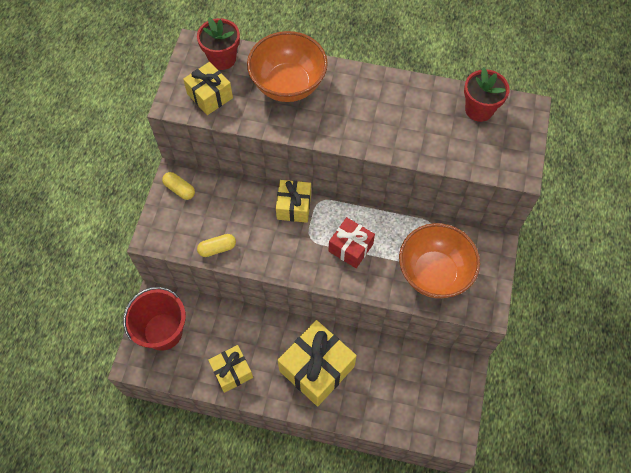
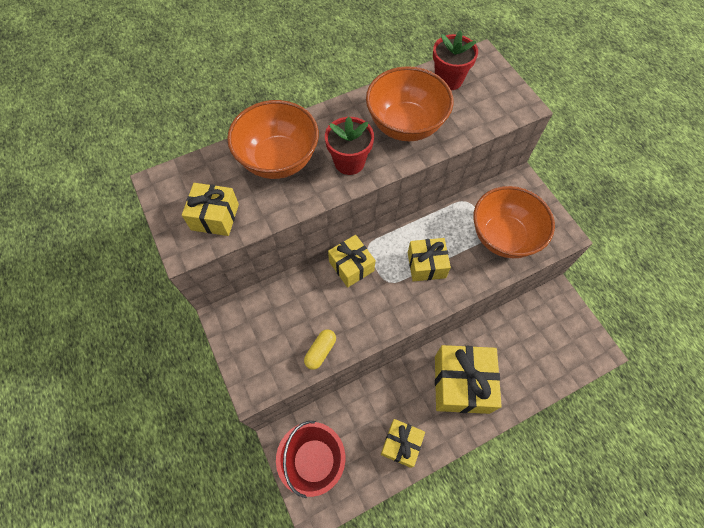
camera: 40 degrees left, 0 degrees up
(179, 189) = (239, 326): yellow capsule -> none
(222, 59) = (196, 177): red flower pot -> red flower pot (349, 162)
(350, 248) = (426, 265): red gift -> yellow gift
(406, 122) = (405, 125): none -> orange bowl

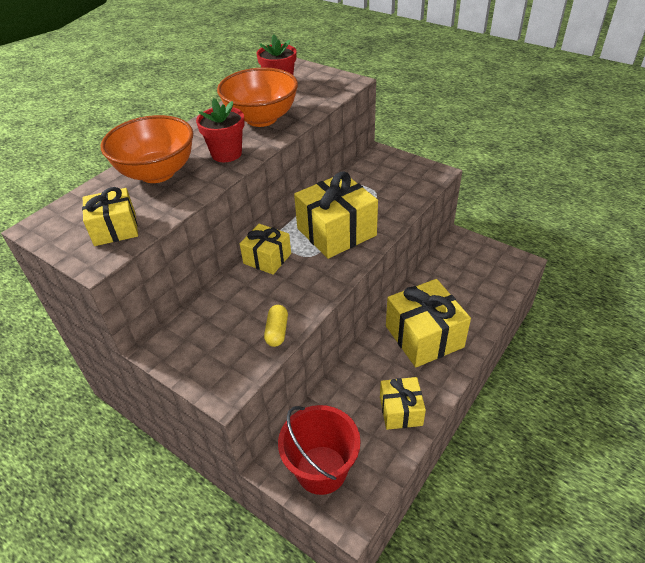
camera: 25 degrees left, 20 degrees down
(426, 265) = (336, 232): yellow gift -> yellow gift, size x1.72
(503, 237) = (389, 190): orange bowl -> none

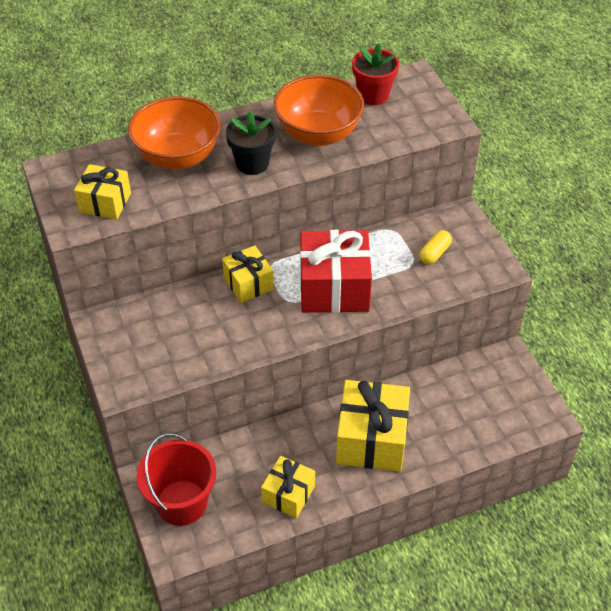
camera: 30 degrees right, 5 degrees up
(226, 154) = (252, 163): red flower pot -> black flower pot
(277, 331) = (201, 360): yellow capsule -> yellow capsule (434, 253)
(336, 232) = (334, 288): yellow gift -> red gift

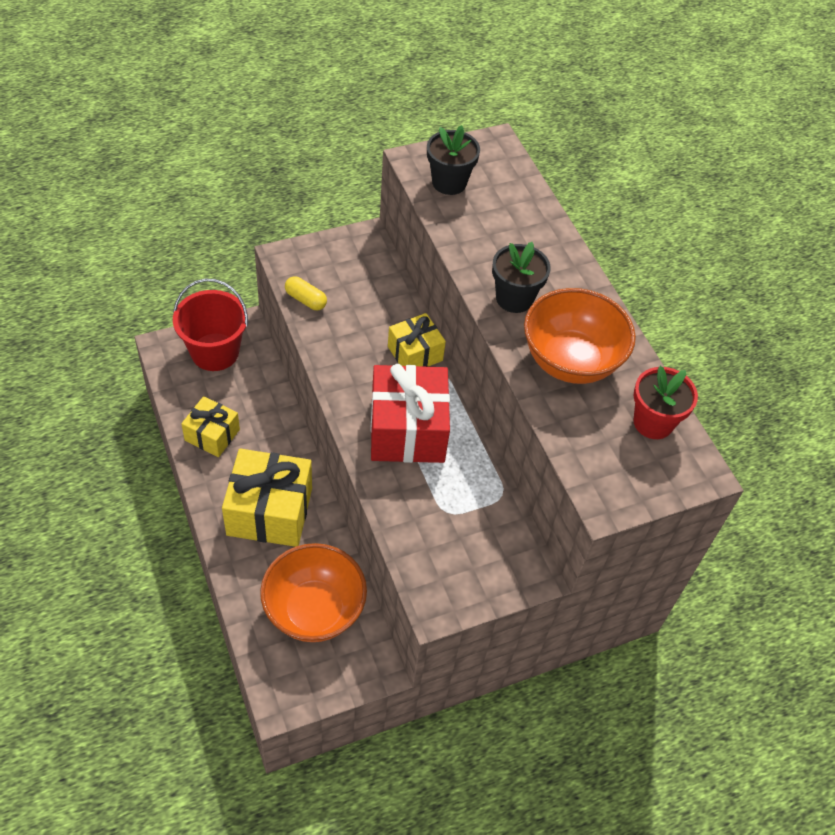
camera: 85 degrees right, 5 degrees up
(105, 202) = (449, 182): yellow gift -> black flower pot
(178, 157) = (521, 236): orange bowl -> orange bowl (314, 610)
(434, 253) = (463, 537): yellow capsule -> yellow capsule (306, 300)

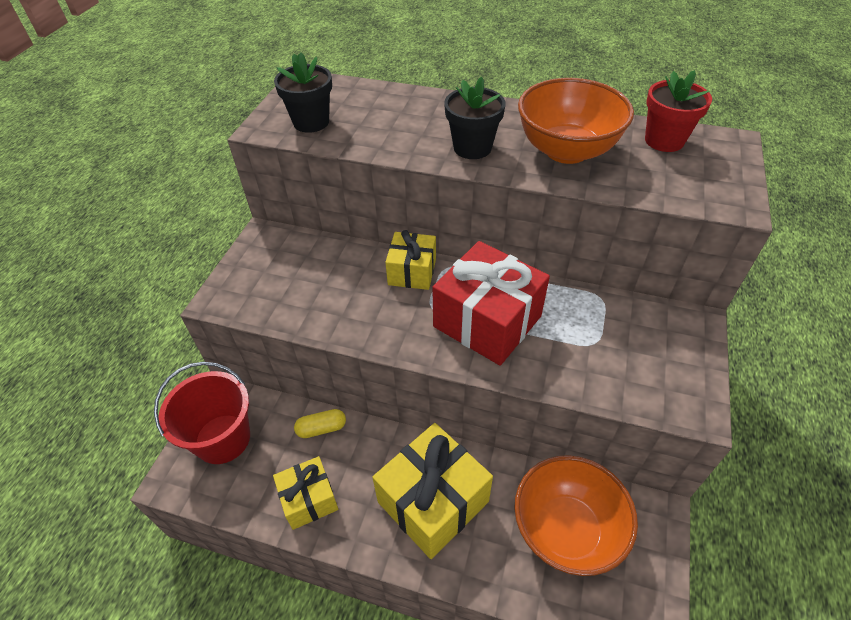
camera: 45 degrees left, 5 degrees down
(306, 300) = (281, 312): yellow capsule -> yellow capsule (321, 428)

